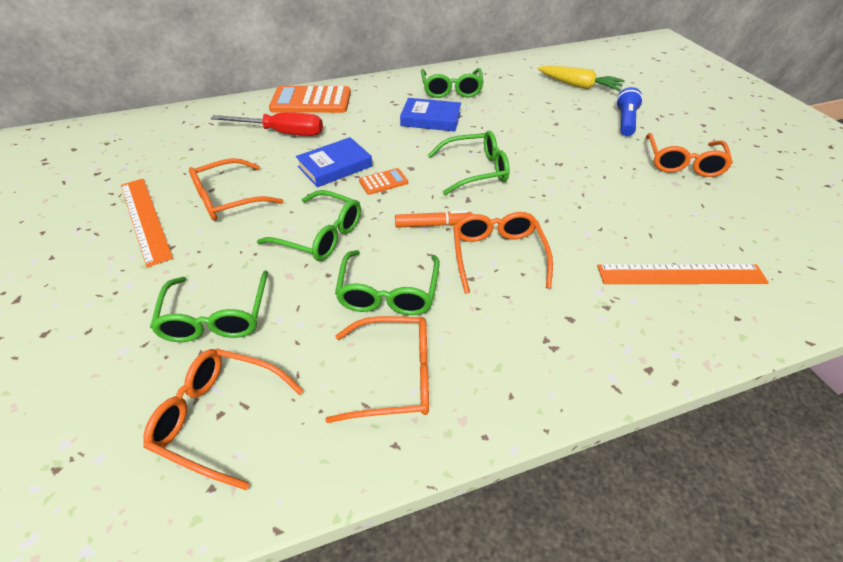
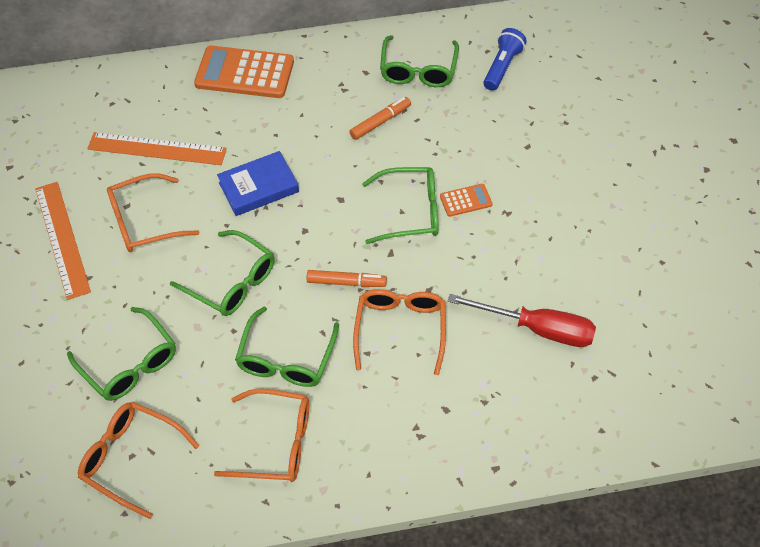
camera: 10 degrees right, 10 degrees up
(216, 317) = (130, 364): green glasses -> green glasses turned 45 degrees counterclockwise
(282, 133) = (206, 126): red screwdriver -> red screwdriver (537, 329)
(383, 182) = (307, 217): orange calculator -> orange calculator (466, 200)
(431, 119) = (380, 122): blue book -> orange marker
(579, 86) = (582, 80): yellow carrot -> none
(625, 121) = (612, 153): blue flashlight -> blue flashlight (502, 67)
(681, 275) = (572, 376): orange ruler -> orange ruler (157, 149)
(683, 163) = (649, 229): orange glasses -> none

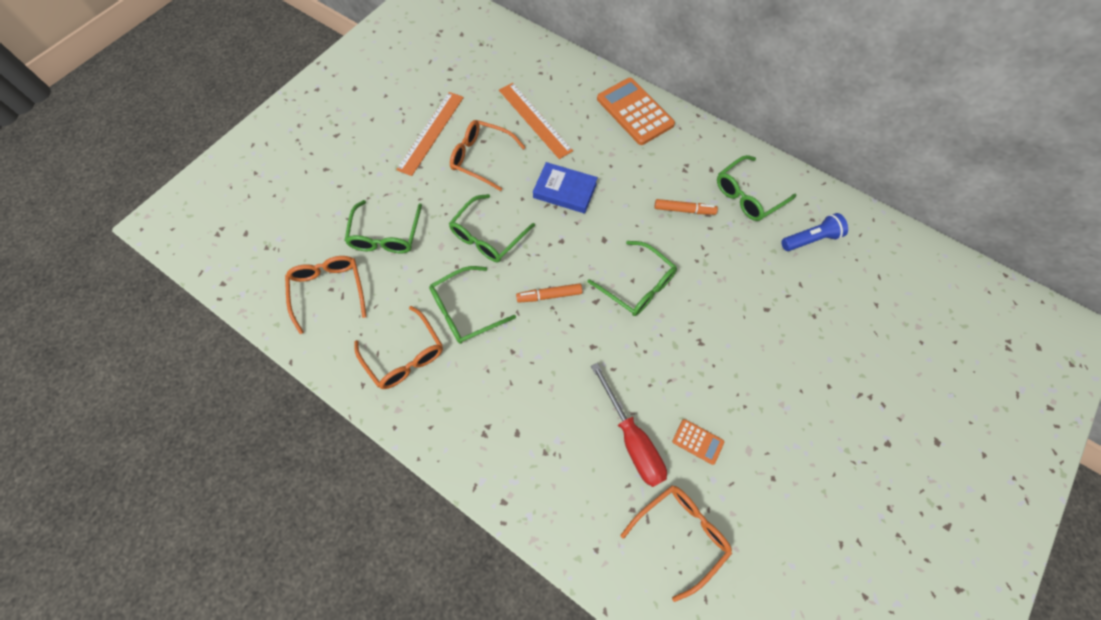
camera: 45 degrees right, 10 degrees up
(232, 282) = (487, 236): green glasses -> green glasses turned 45 degrees clockwise
(346, 282) = (549, 295): orange marker -> orange marker turned 120 degrees clockwise
(400, 329) = (547, 355): orange glasses -> orange glasses (681, 534)
(466, 200) = (682, 309): orange calculator -> orange calculator (697, 441)

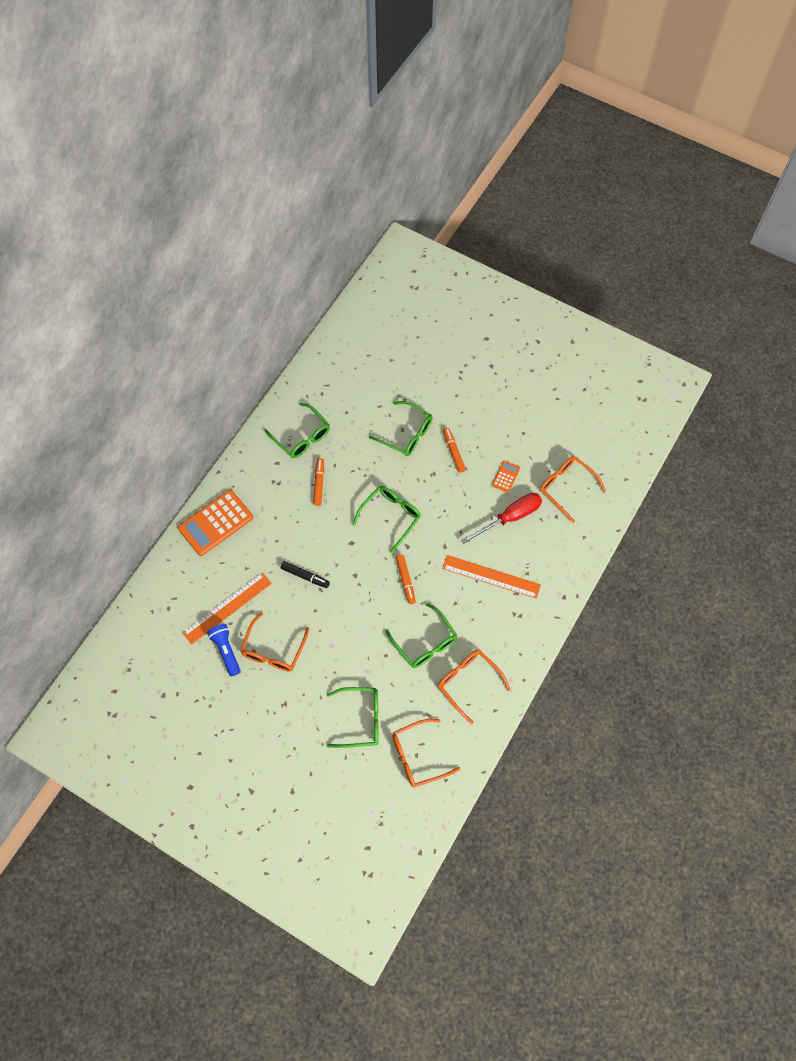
camera: 95 degrees left, 0 degrees up
(405, 356) = (468, 682): orange glasses -> orange glasses turned 90 degrees counterclockwise
(431, 132) = (245, 700): orange ruler -> orange ruler (491, 576)
(487, 236) = (355, 634): green glasses -> green glasses (406, 434)
(565, 191) = (305, 576): blue book -> black marker
(735, 372) = (453, 452): none -> orange marker
(811, 239) = (340, 396): blue flashlight -> blue flashlight (226, 651)

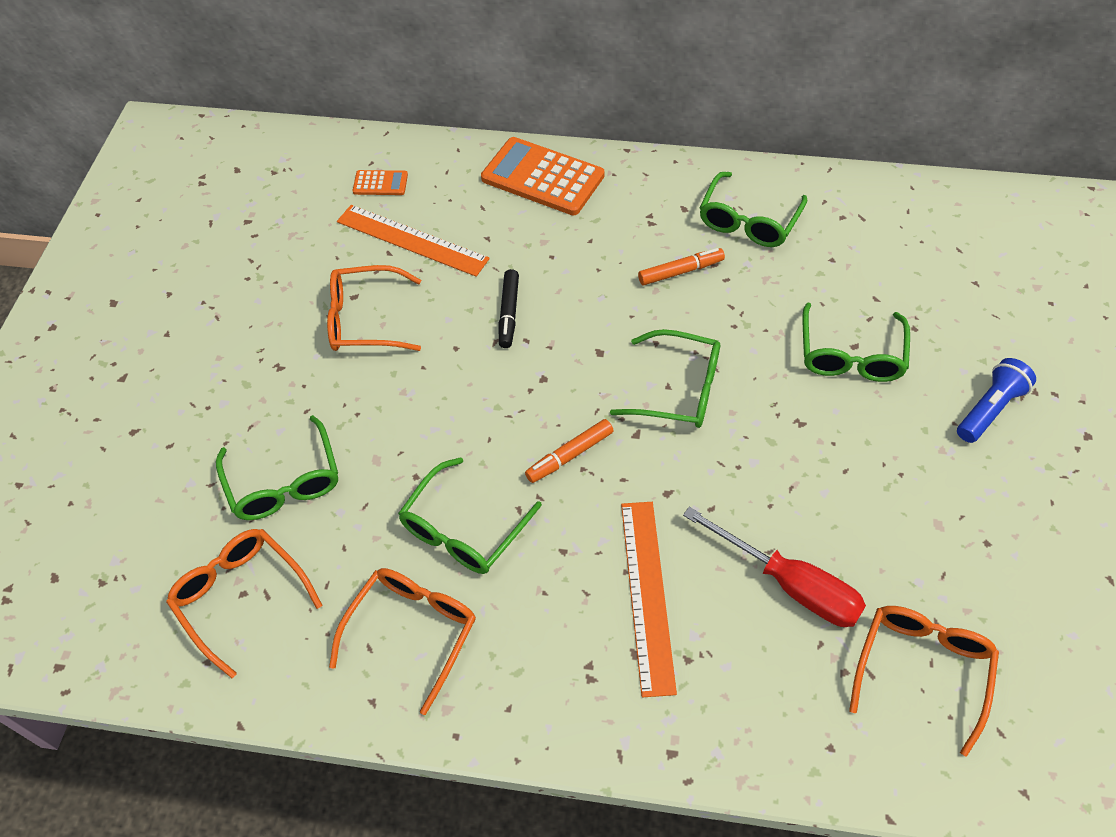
camera: 70 degrees right, 10 degrees down
(226, 651) = (341, 264): blue flashlight -> blue flashlight (989, 409)
(453, 452) = (865, 438): orange marker -> none
(505, 477) = (871, 545): orange calculator -> orange calculator (380, 183)

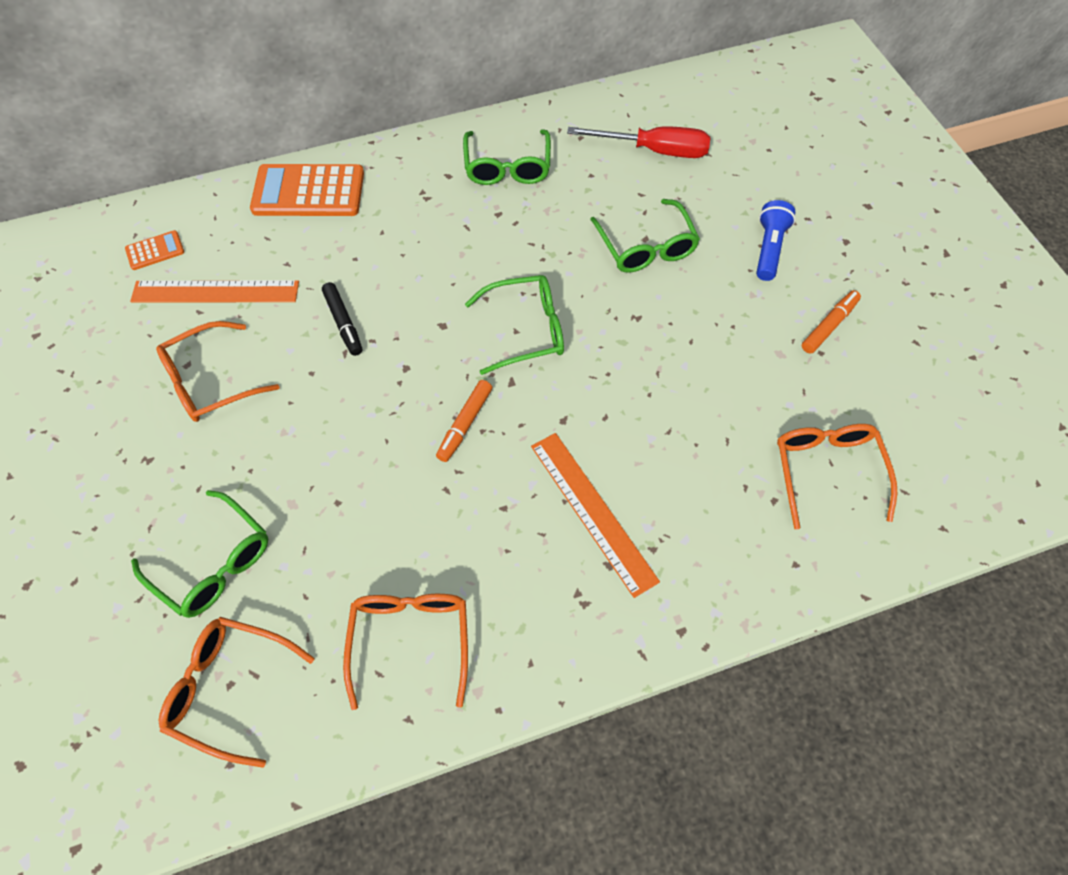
camera: 30 degrees left, 5 degrees up
(463, 530) = (407, 530): green glasses -> none
(680, 271) = (474, 230): orange marker -> orange marker (829, 326)
(789, 584) = (698, 451): red screwdriver -> red screwdriver (654, 151)

